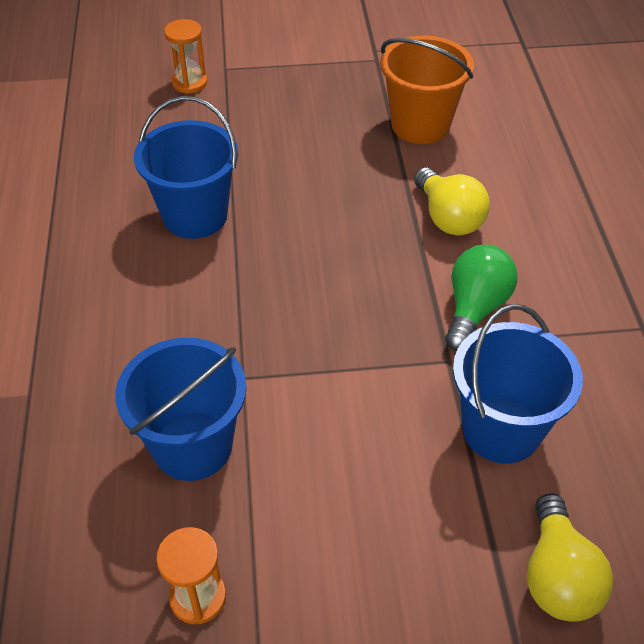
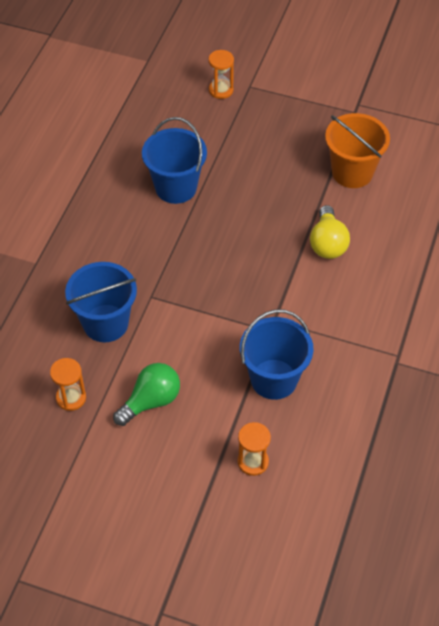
camera: 25 degrees right, 5 degrees up
(475, 308) = (305, 306): green light bulb -> green light bulb (151, 401)
(557, 576) = (253, 462): yellow light bulb -> orange hourglass

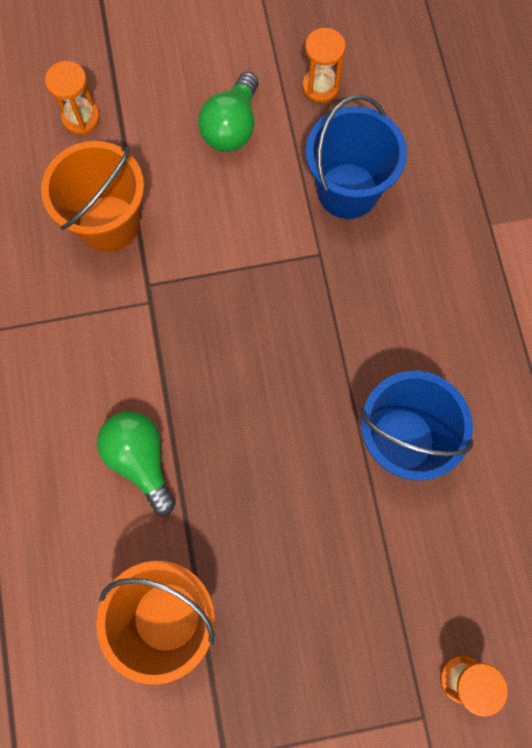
camera: 150 degrees right, 20 degrees up
(274, 379) = (108, 223): blue bucket -> orange bucket
(327, 243) = (140, 459): yellow light bulb -> green light bulb

